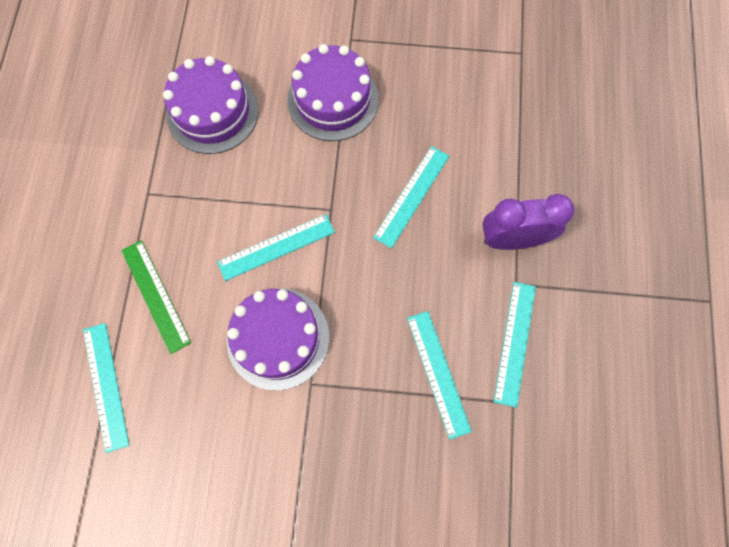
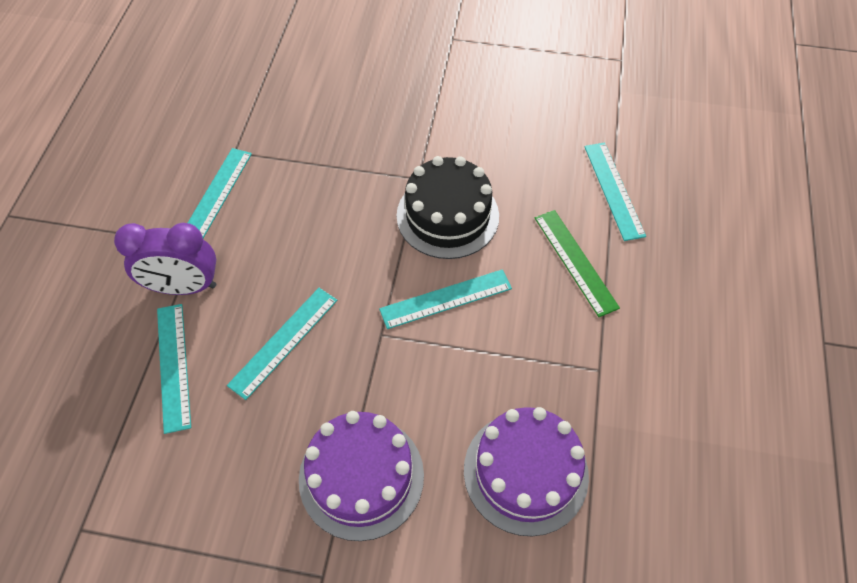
camera: 175 degrees left, 15 degrees down
(278, 338) = (447, 216): purple cake -> black cake
(438, 373) = (296, 177): turquoise ruler -> turquoise ruler (174, 366)

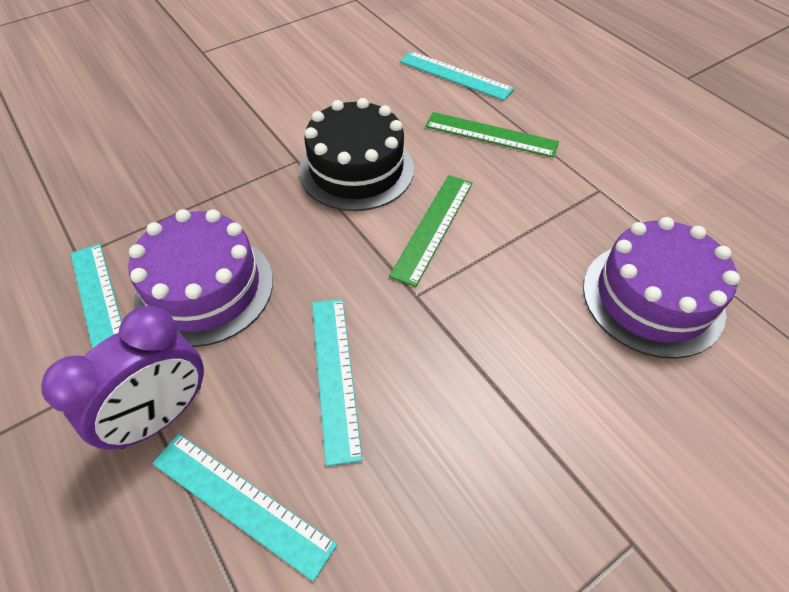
camera: 45 degrees left, 5 degrees down
(361, 476) = (549, 422): purple cake -> purple cake (205, 288)
(446, 299) = (433, 227): turquoise ruler -> green ruler

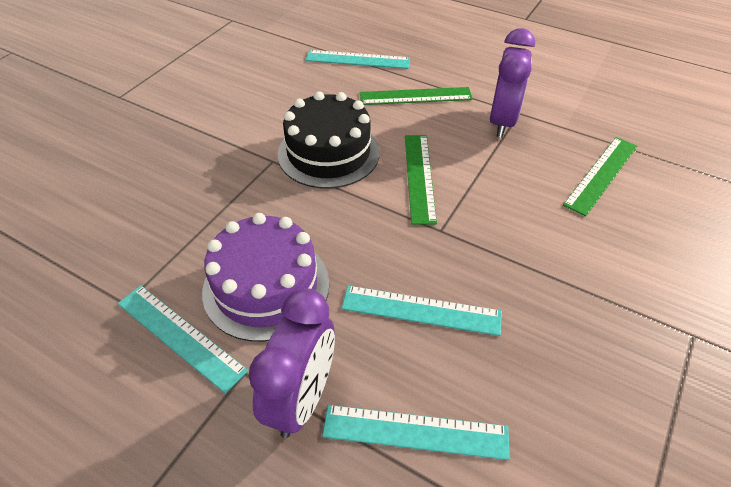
camera: 25 degrees left, 5 degrees down
(335, 375) = (421, 310): turquoise ruler -> turquoise ruler turned 45 degrees counterclockwise
(572, 194) = (502, 121): none -> purple clock
(652, 298) = (601, 174): purple cake -> green ruler

